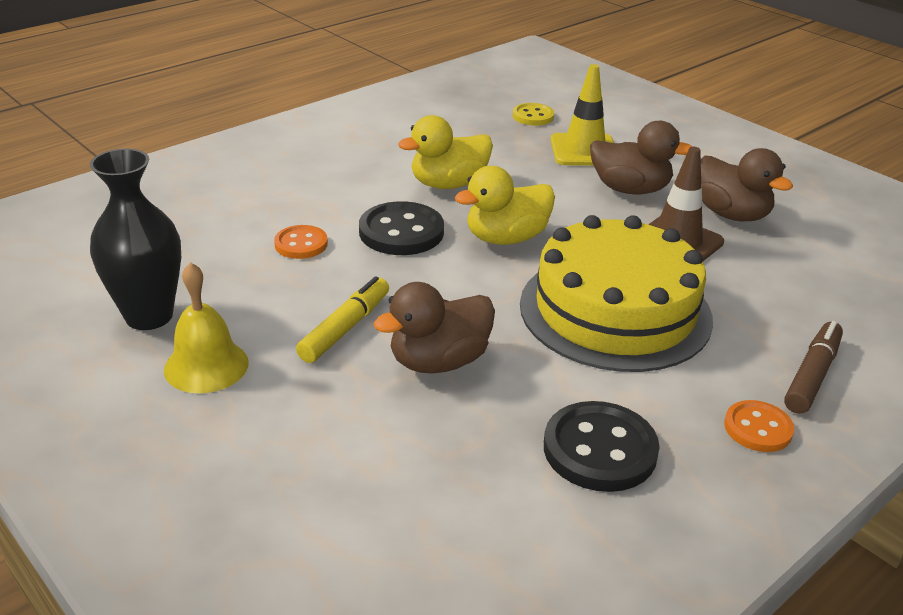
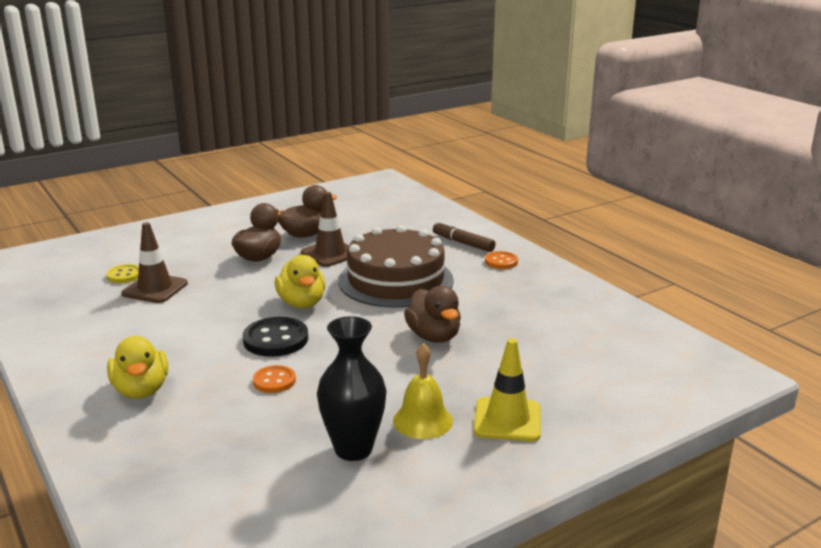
camera: 80 degrees left, 10 degrees down
(345, 328) = (391, 366): yellow marker -> none
(448, 184) = (214, 317): yellow duck -> yellow duck (141, 390)
(507, 138) = (155, 289): none -> brown traffic cone
(584, 150) = (195, 264): yellow traffic cone -> yellow traffic cone (507, 420)
(599, 449) = (514, 300): black button -> none
(615, 311) = (396, 280): yellow cake -> brown cake

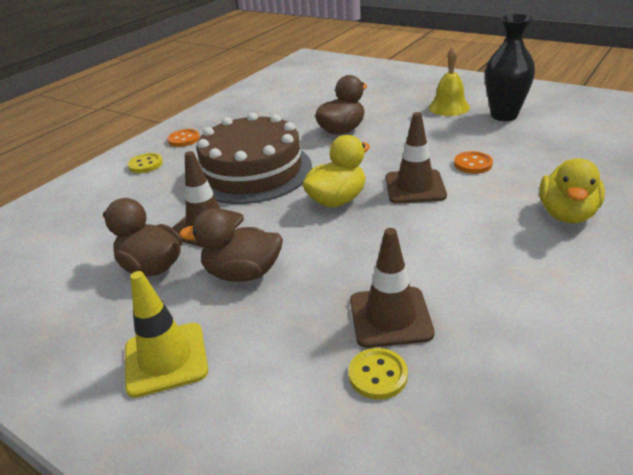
camera: 110 degrees left, 10 degrees up
(141, 390) = (567, 214): yellow duck -> yellow duck turned 150 degrees clockwise
(275, 339) = (415, 187): black button -> brown traffic cone
(463, 243) = (145, 164): brown marker -> yellow button
(507, 420) = (417, 89): yellow traffic cone -> yellow traffic cone (166, 359)

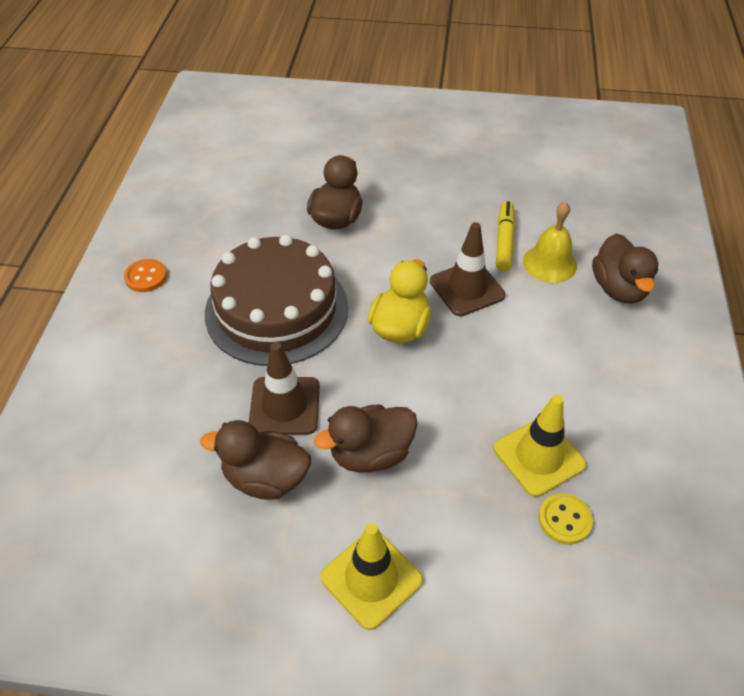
camera: 30 degrees left, 15 degrees up
(145, 164) = (129, 332): yellow button -> none
(390, 317) = (539, 456): brown traffic cone -> yellow traffic cone
(449, 107) = (432, 157): yellow bell -> yellow bell (549, 263)
(473, 164) = (504, 241): orange button -> yellow marker
(504, 116) = (496, 160): black vase -> none
(567, 214) = (619, 289): yellow duck -> brown duck

